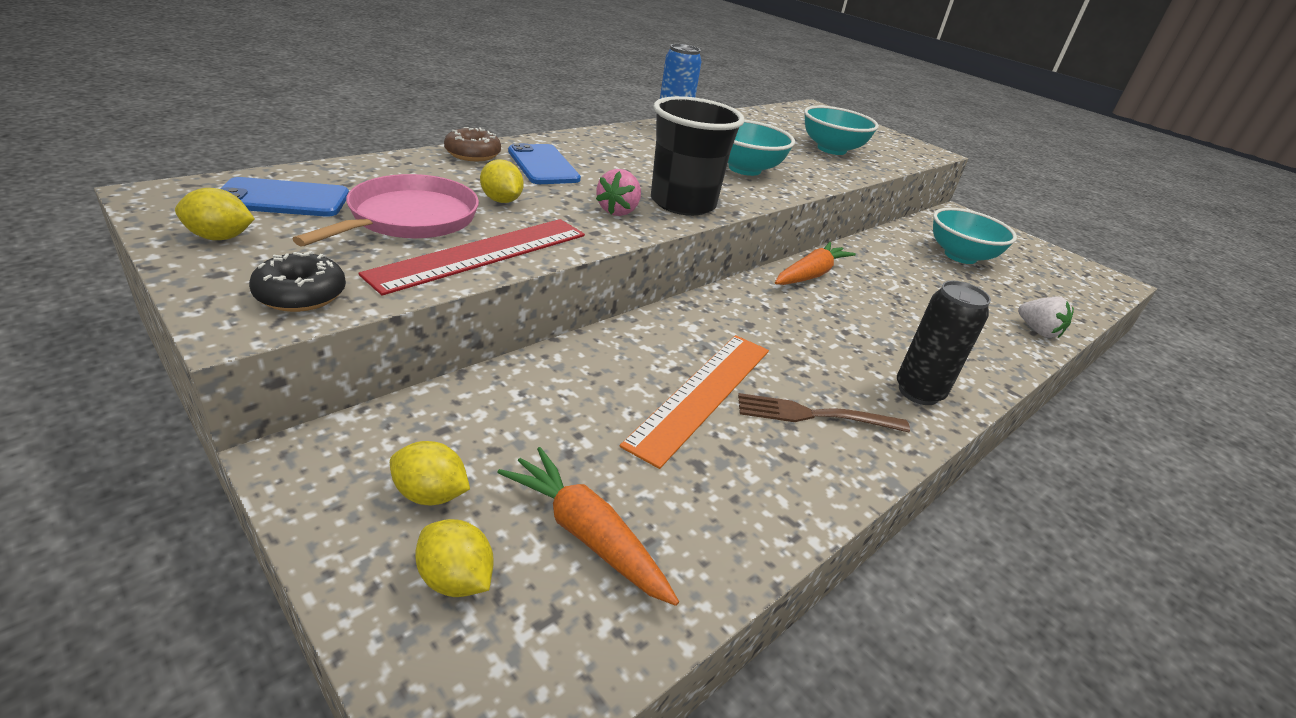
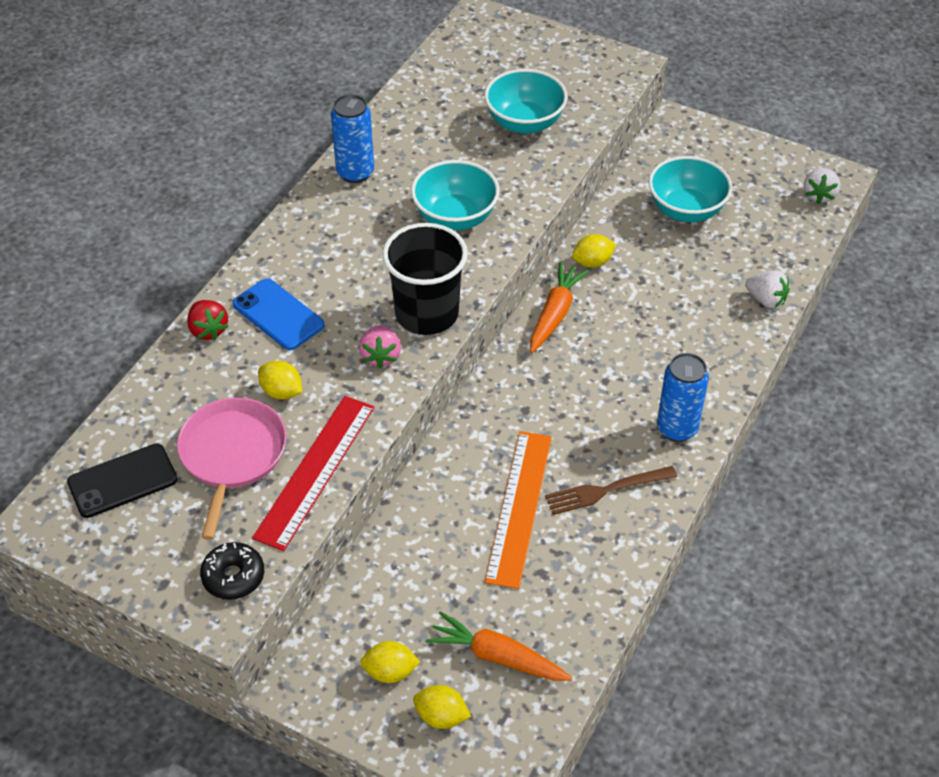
camera: 15 degrees left, 15 degrees up
(220, 237) = (127, 548): yellow lemon -> yellow lemon (592, 262)
(283, 199) = (122, 481): blue phone -> black phone
(473, 154) = (208, 330): brown donut -> red strawberry
(918, 392) = (677, 428): black can -> blue can
(1096, 285) = (819, 195): none -> white strawberry

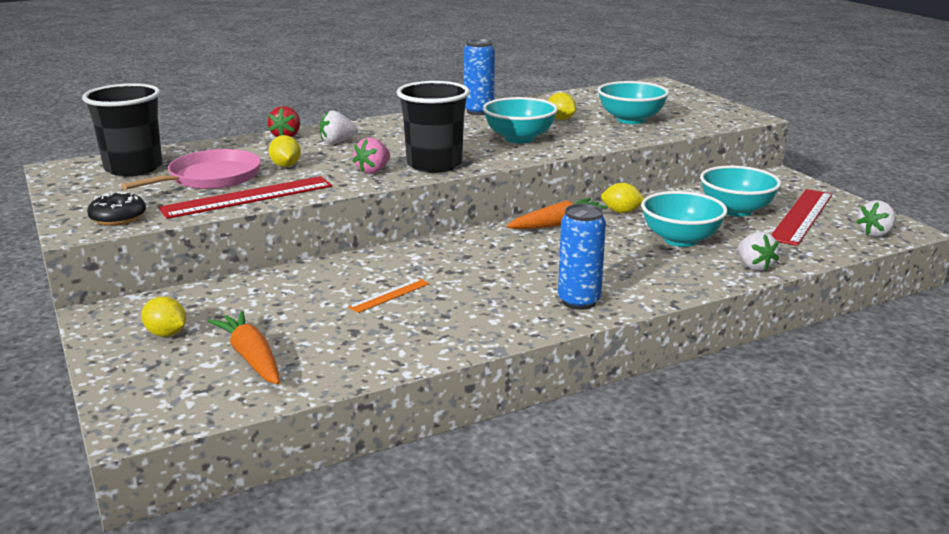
camera: 35 degrees right, 25 degrees down
(122, 481) = (133, 168): black phone -> black cup
(278, 315) = (337, 142): blue phone -> white strawberry
(441, 716) = (160, 369): yellow lemon -> yellow lemon (561, 119)
(519, 507) = (389, 295): orange ruler -> orange ruler, size x0.50
(605, 490) = (470, 310): brown fork -> none
(679, 286) = (680, 240): none -> turquoise bowl
(745, 193) = (801, 216): none -> red ruler

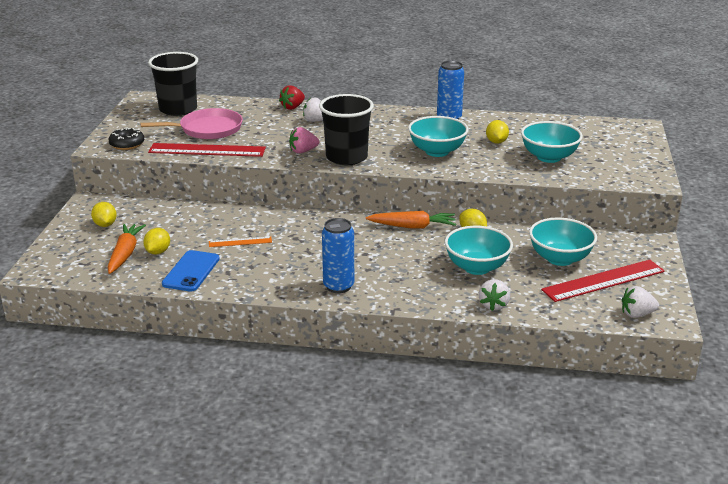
camera: 35 degrees right, 5 degrees up
(286, 166) = (259, 132): yellow lemon -> yellow lemon (158, 252)
(377, 346) = (191, 271): none -> blue phone

